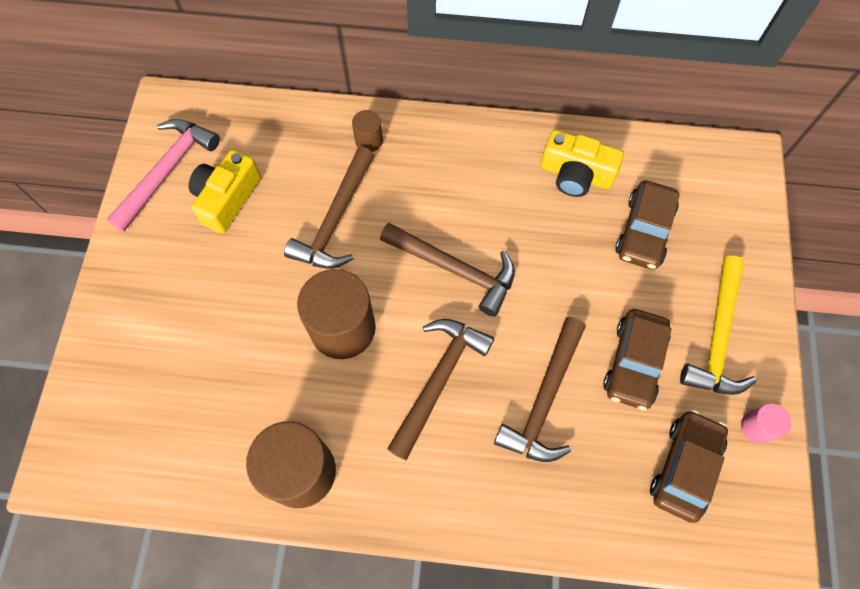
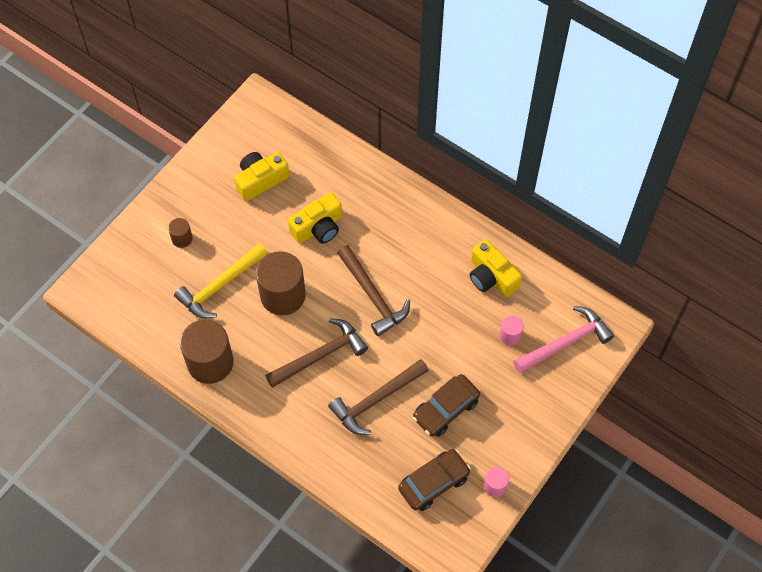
camera: 30 degrees right, 5 degrees down
(167, 171) = (235, 144): pink hammer -> pink hammer (565, 342)
(335, 220) = (318, 227): brown hammer -> yellow camera
(369, 140) = (371, 187): brown cylinder -> brown cylinder (182, 238)
(644, 231) = (510, 335): brown car -> pink cylinder
(717, 337) = (510, 423): yellow hammer -> yellow hammer (220, 286)

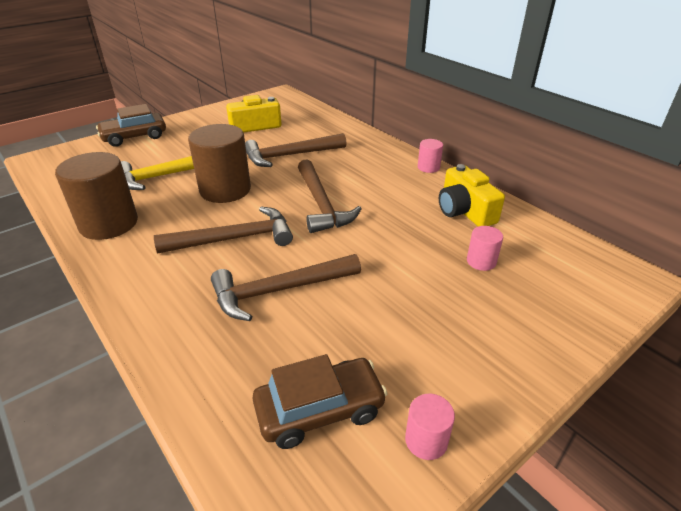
camera: 15 degrees right, 25 degrees down
(182, 238) = (159, 145): brown cylinder -> none
(318, 227) = (290, 155): yellow camera -> brown hammer
(445, 409) = (372, 319): brown car -> brown car (134, 137)
(451, 218) = (428, 167): none -> pink cylinder
(565, 342) = (560, 281): pink hammer -> none

